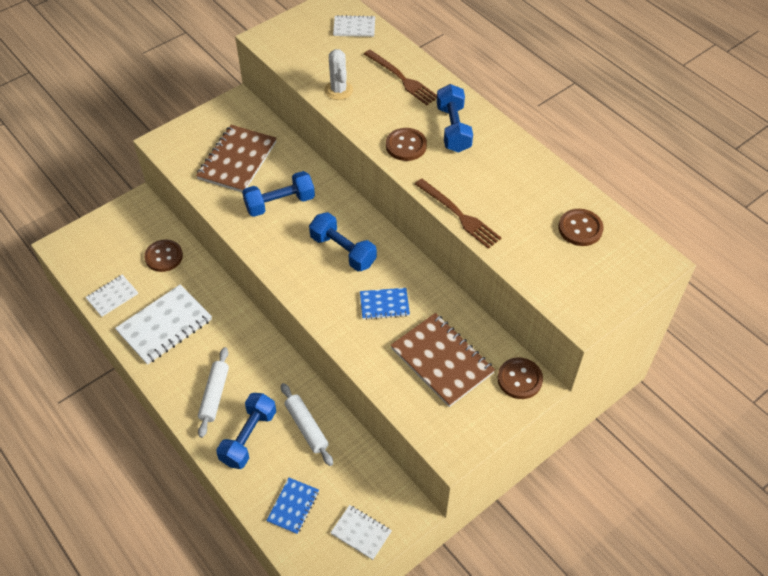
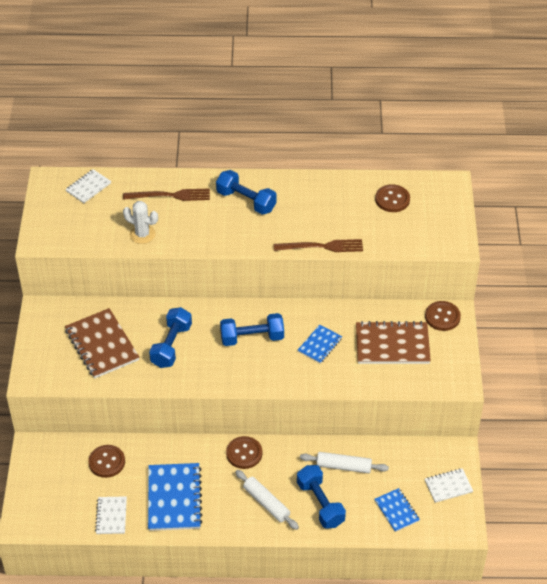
camera: 50 degrees left, 5 degrees down
(165, 326) = (174, 498): white notebook -> blue notebook
(406, 146) = (234, 233): brown button -> brown button (244, 453)

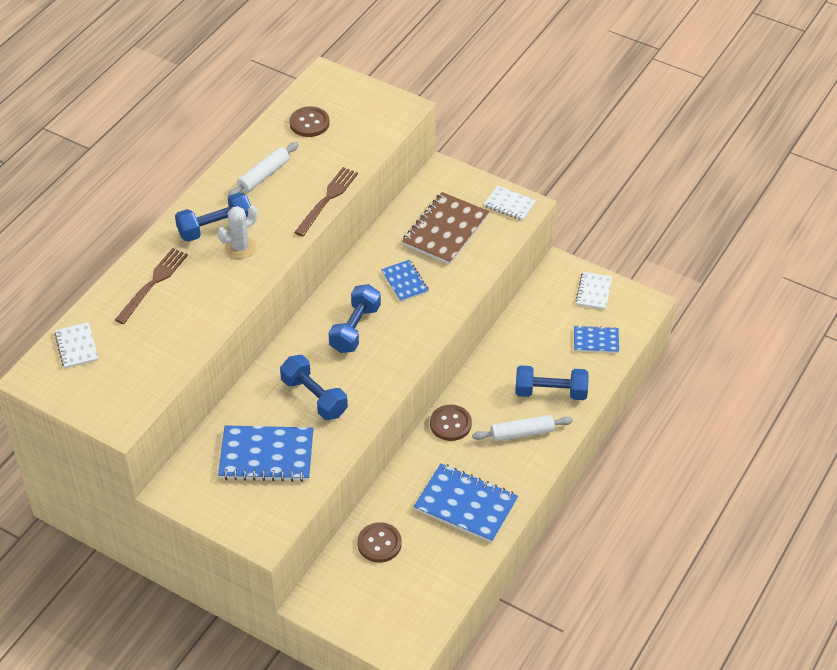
camera: 60 degrees left, 0 degrees up
(102, 345) = (266, 455): brown notebook -> blue notebook
(111, 516) = (451, 568): white notebook -> white notebook (509, 204)
(142, 234) = (189, 329): white cactus -> white cactus (240, 247)
(343, 466) = (520, 355): white rolling pin -> white rolling pin (264, 176)
(442, 317) = (439, 181): brown button -> none

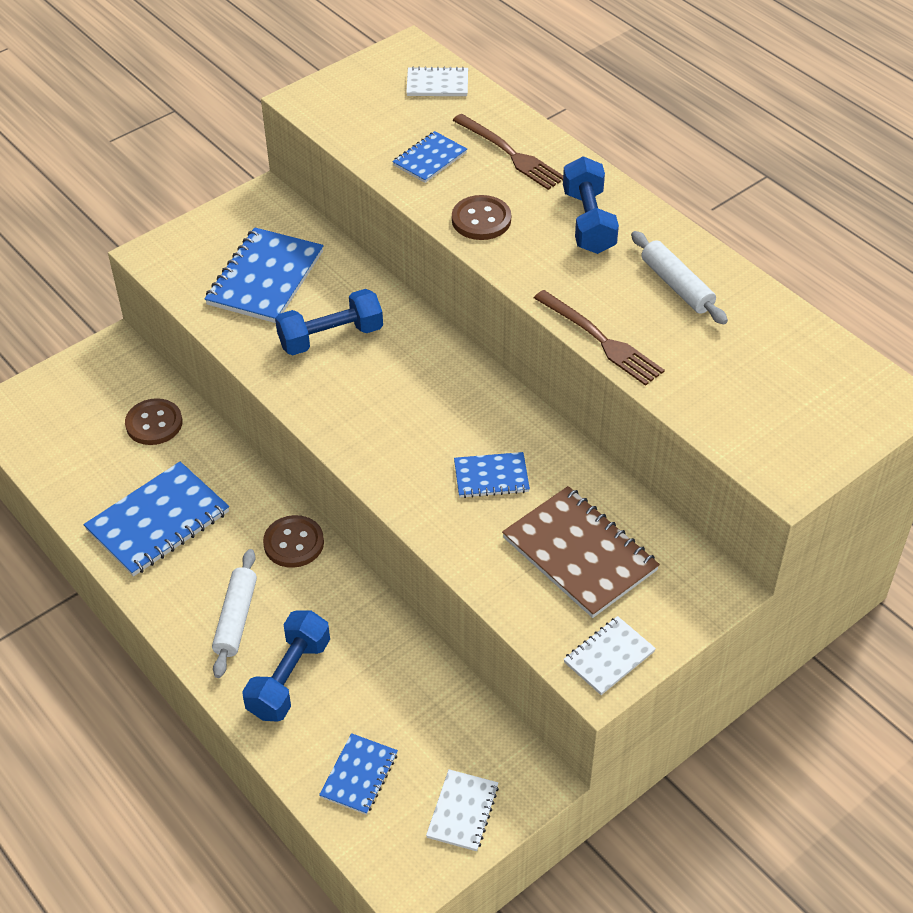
camera: 110 degrees right, 0 degrees up
(173, 326) = (429, 159): none -> blue notebook
(240, 247) = (540, 237): white cactus -> none
(309, 123) = (780, 356): brown button -> brown button (481, 220)
(355, 328) = (427, 402): blue dumbbell -> none
(593, 292) = (462, 811): white notebook -> white notebook turned 75 degrees clockwise

